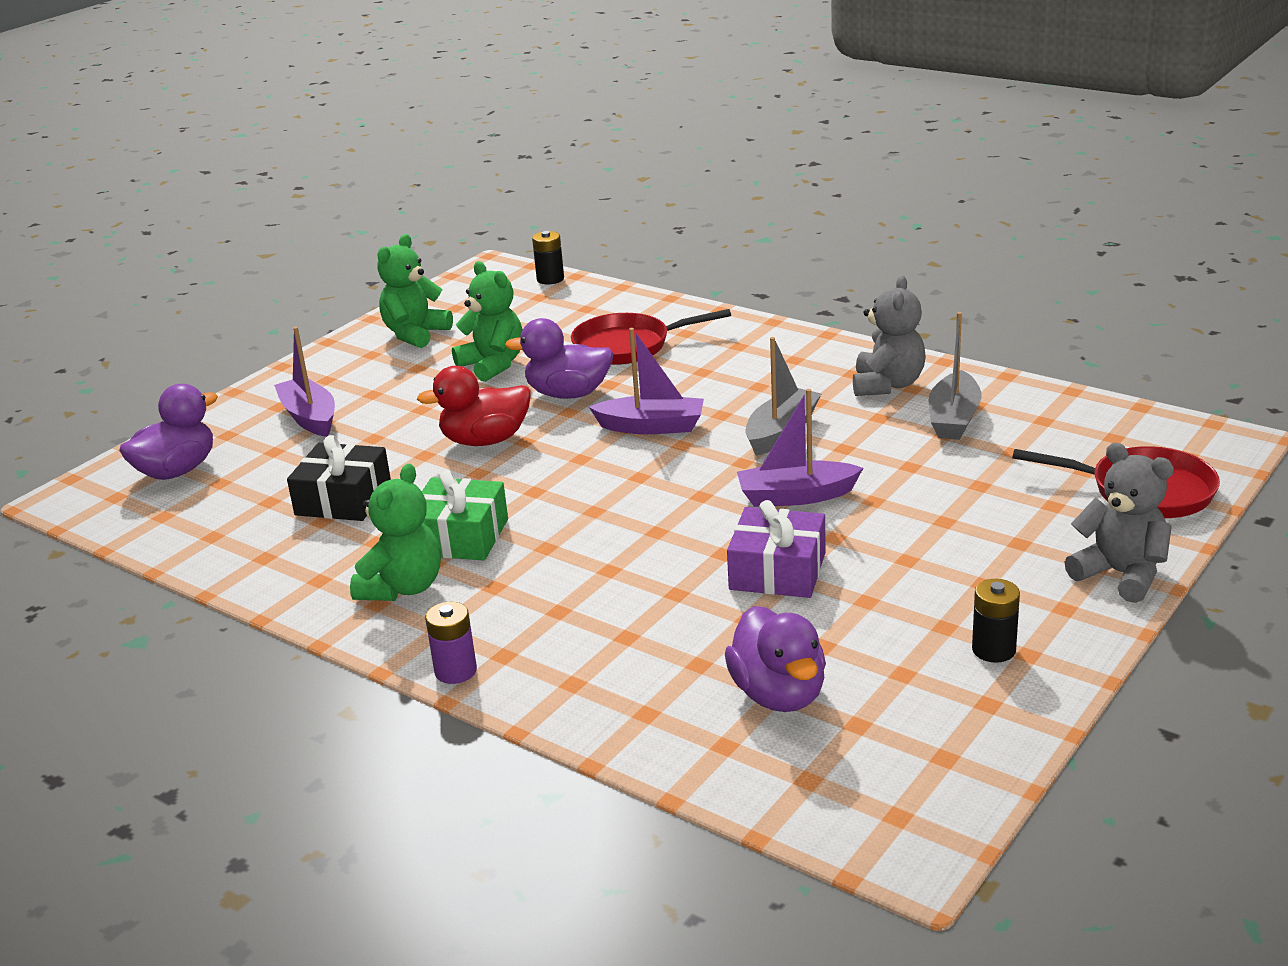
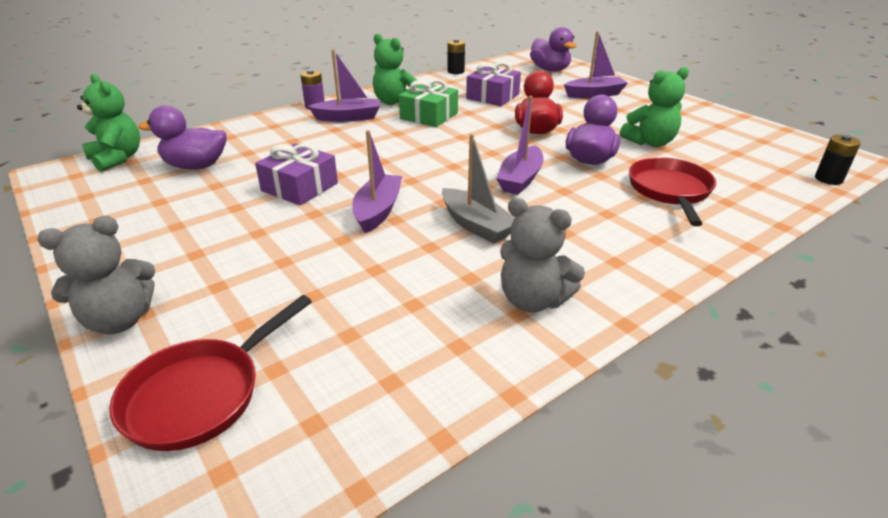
camera: 105 degrees right, 5 degrees up
(343, 499) = (492, 96): black gift -> purple gift
(415, 334) = (712, 125): green teddy bear -> green teddy bear (117, 158)
(500, 614) = (348, 117): none -> purple boat
(954, 419) = (437, 319): grey boat -> none
(993, 650) = (132, 235): black battery -> black battery (456, 71)

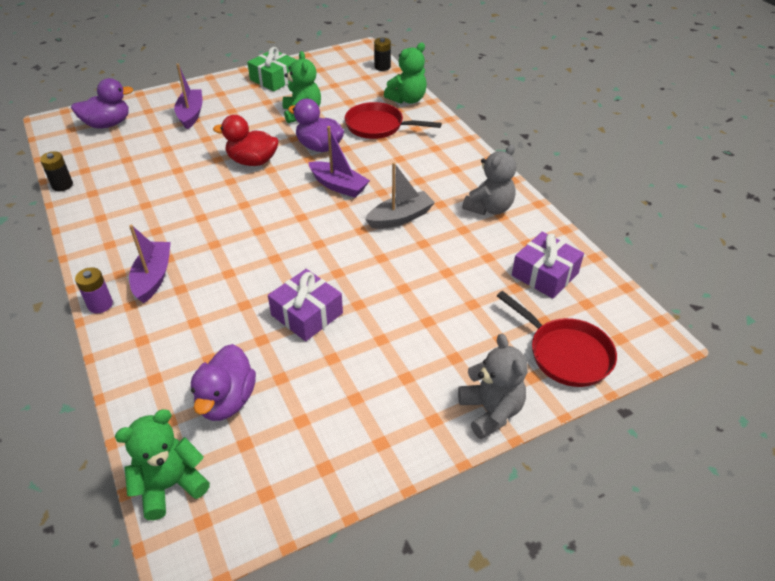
camera: 80 degrees left, 10 degrees up
(378, 211) = (365, 266): purple boat -> none
(394, 102) = (129, 240): green teddy bear -> green teddy bear (407, 99)
(429, 116) = (183, 219): green gift -> green gift (274, 79)
(492, 96) = (157, 172): purple gift -> purple gift (545, 274)

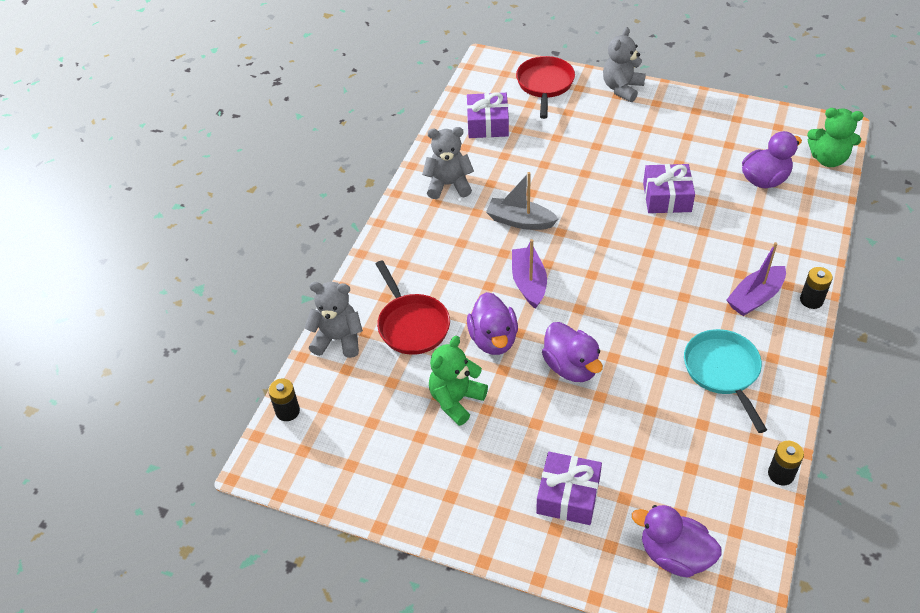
camera: 130 degrees left, 5 degrees up
(100, 304) = (811, 300): purple battery -> black battery
(142, 215) = (723, 371): none -> turquoise pan
(191, 114) = (568, 495): purple boat -> purple gift
(252, 161) = (571, 367): red duck -> purple duck
(274, 79) = (418, 489): green gift -> none
(407, 99) = (338, 339): green teddy bear -> grey teddy bear

